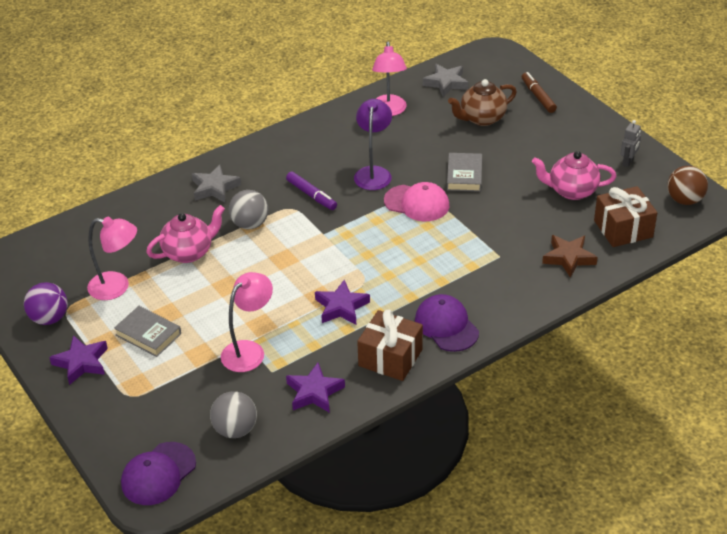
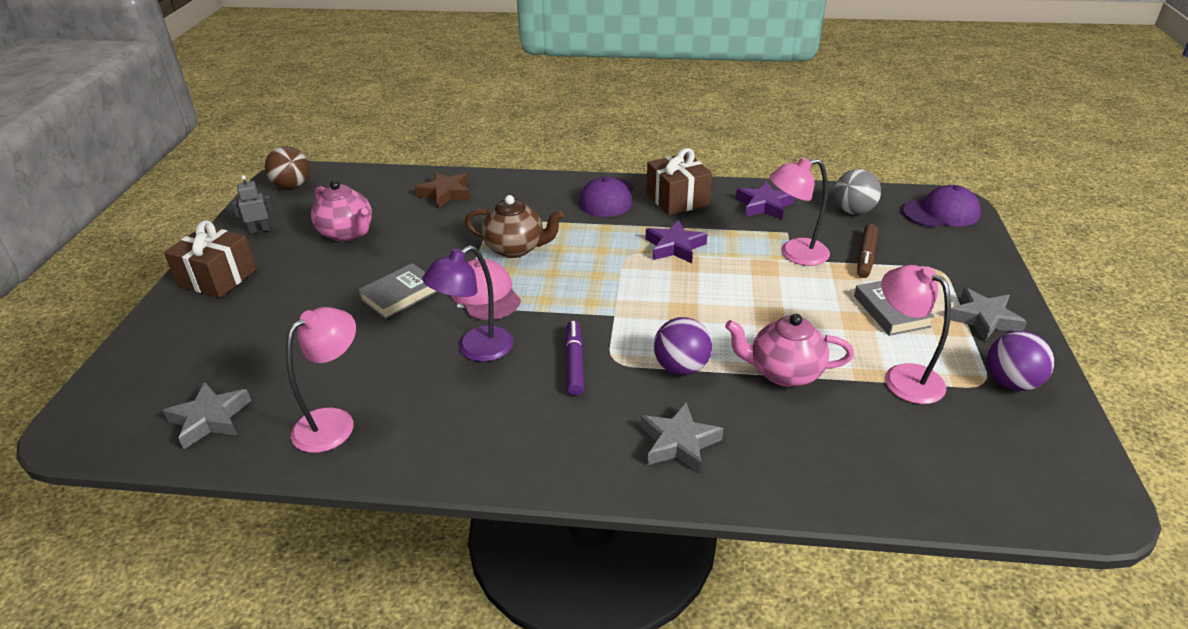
camera: 140 degrees left, 5 degrees down
(81, 363) = (983, 319): purple star -> grey star
(250, 224) = (681, 367): grey ball -> purple ball
(482, 118) = (271, 345): brown teapot -> brown teapot (515, 248)
(538, 97) = (177, 334): brown marker -> brown marker (866, 256)
(623, 229) = (371, 191): brown gift -> brown gift (217, 277)

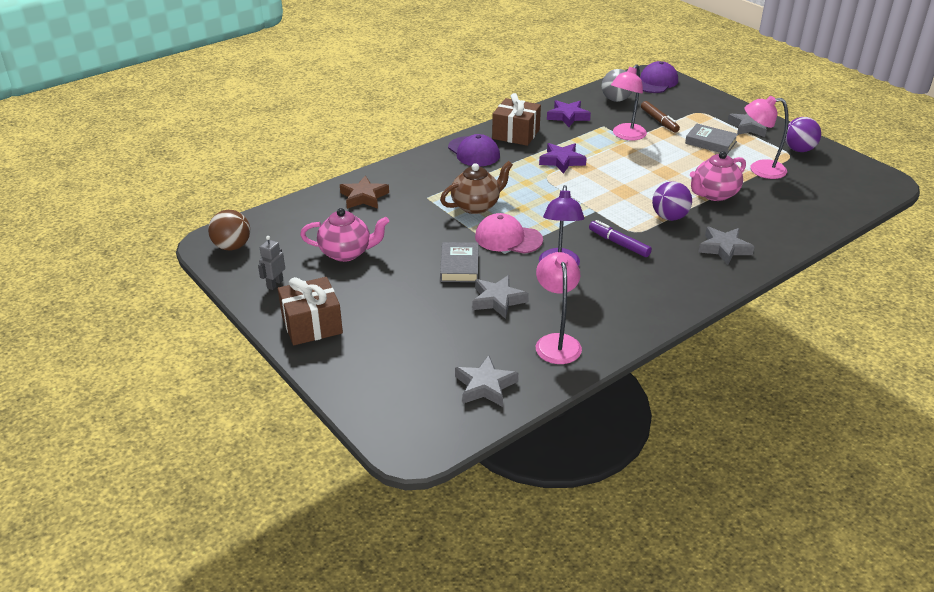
camera: 45 degrees left, 0 degrees up
(368, 347) = (498, 300): none -> grey star

